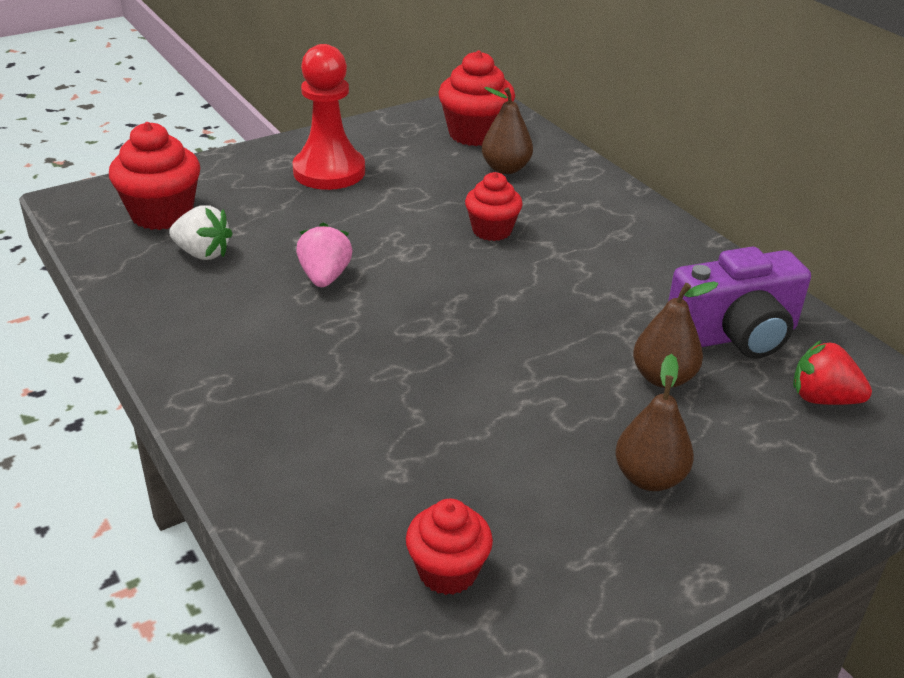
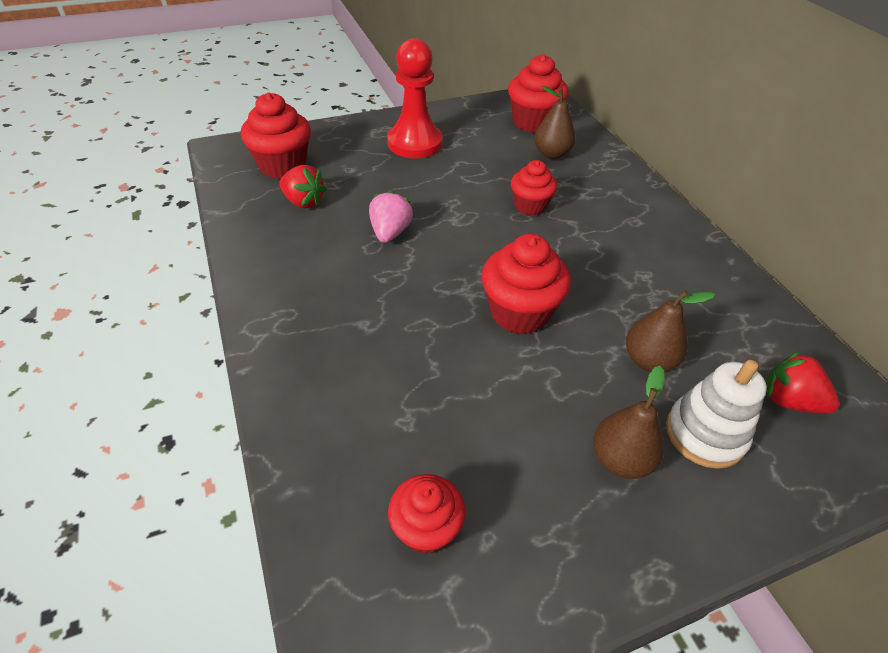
camera: 10 degrees right, 10 degrees up
(203, 253) = (303, 202): white strawberry -> red strawberry
(504, 347) = (519, 313): none -> red cupcake
(734, 335) = (717, 327): purple camera -> none
(736, 442) = (705, 434): none -> white stacking toy

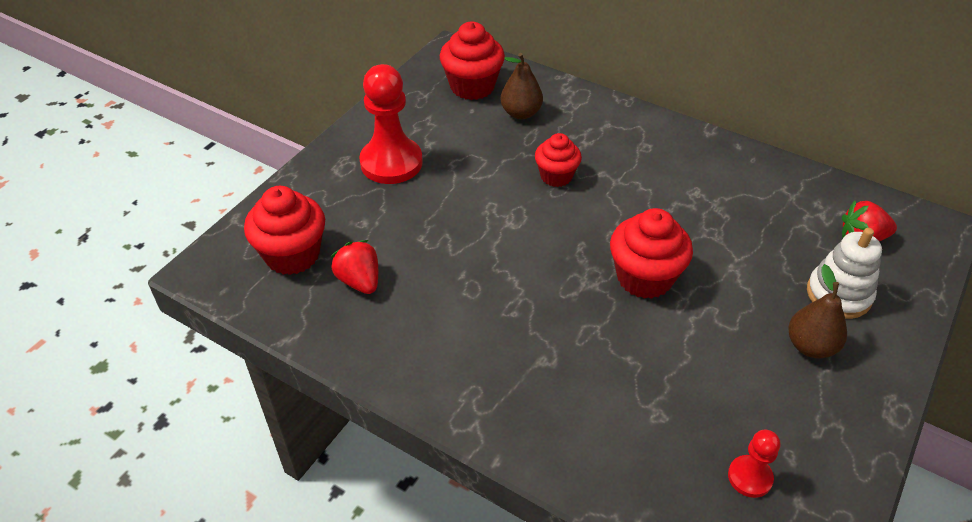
camera: 35 degrees left, 0 degrees up
(303, 202) = (359, 281): red strawberry -> red strawberry turned 120 degrees counterclockwise
(390, 232) = (472, 266): pink strawberry -> none
(426, 529) = (749, 477): red cupcake -> red pawn
(648, 360) = (760, 261): brown pear -> none

